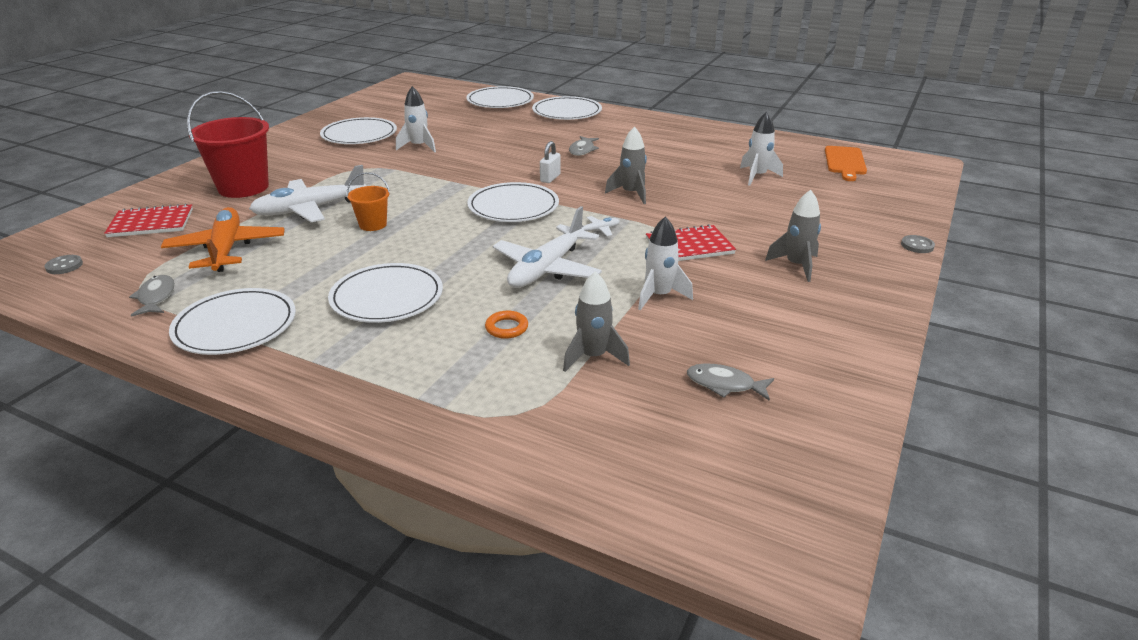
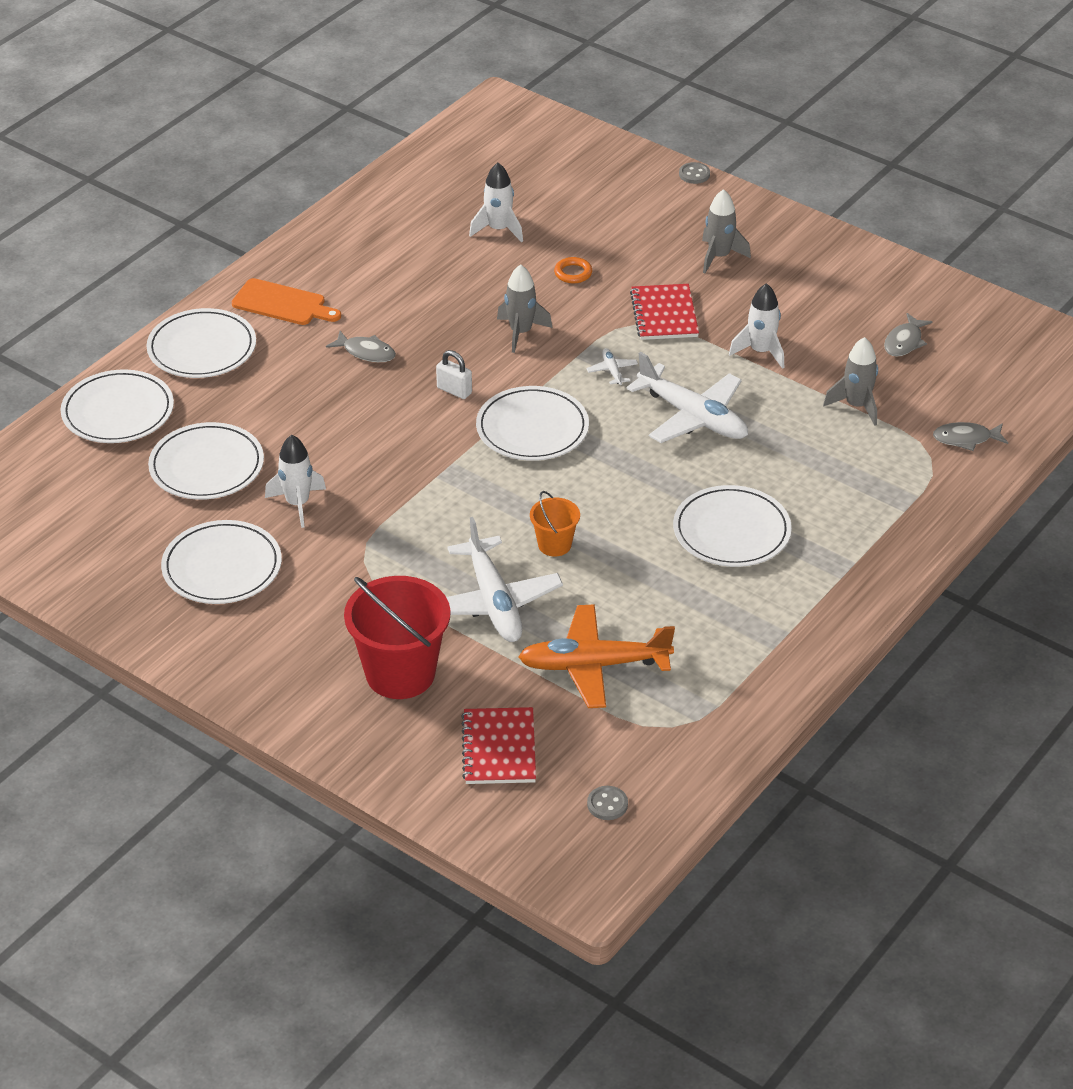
camera: 80 degrees left, 10 degrees up
(156, 297) = (701, 706): grey fish -> grey fish (966, 439)
(235, 326) = (770, 636): white plate -> white plate (206, 466)
(506, 328) = (802, 453): orange ring -> orange ring (573, 273)
(845, 162) = (476, 156): orange cutting board -> orange cutting board (282, 304)

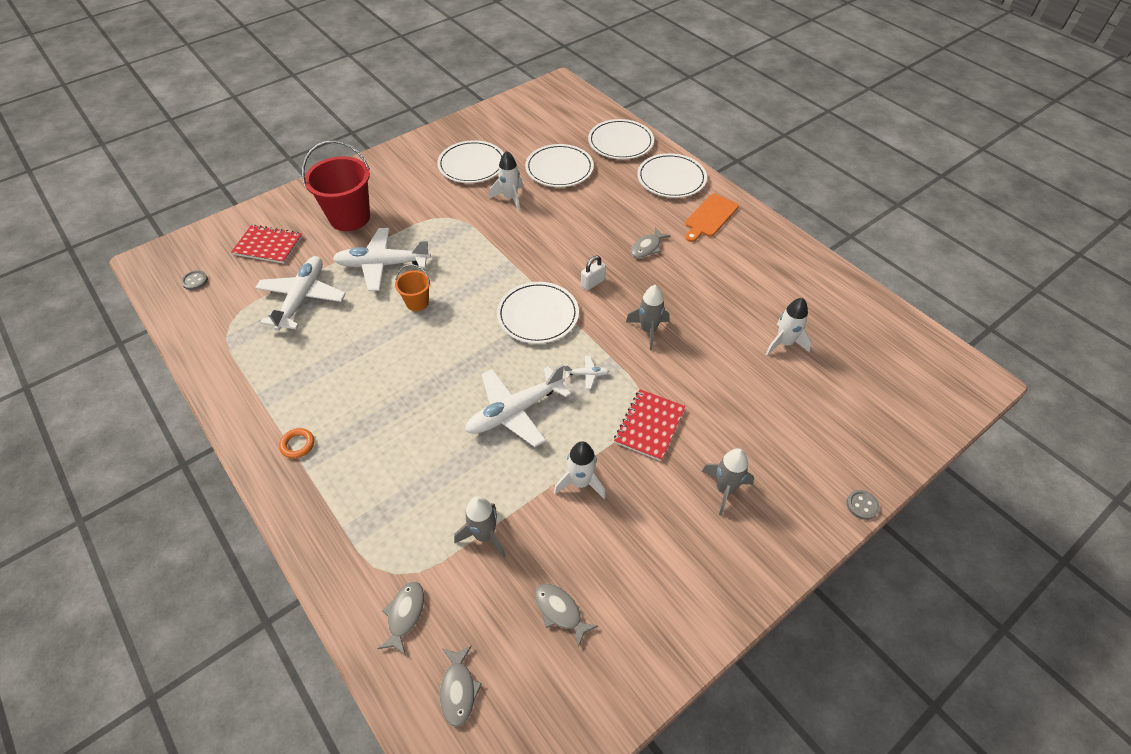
camera: 105 degrees right, 10 degrees up
(573, 273) = (717, 378): orange ring -> orange ring (297, 445)
(593, 665) = (302, 298): orange plane -> white plane
(664, 314) = (649, 426): red notebook -> red notebook turned 75 degrees counterclockwise
(731, 531) = (380, 401): white plate -> none
(1009, 388) = (458, 689): none -> grey fish

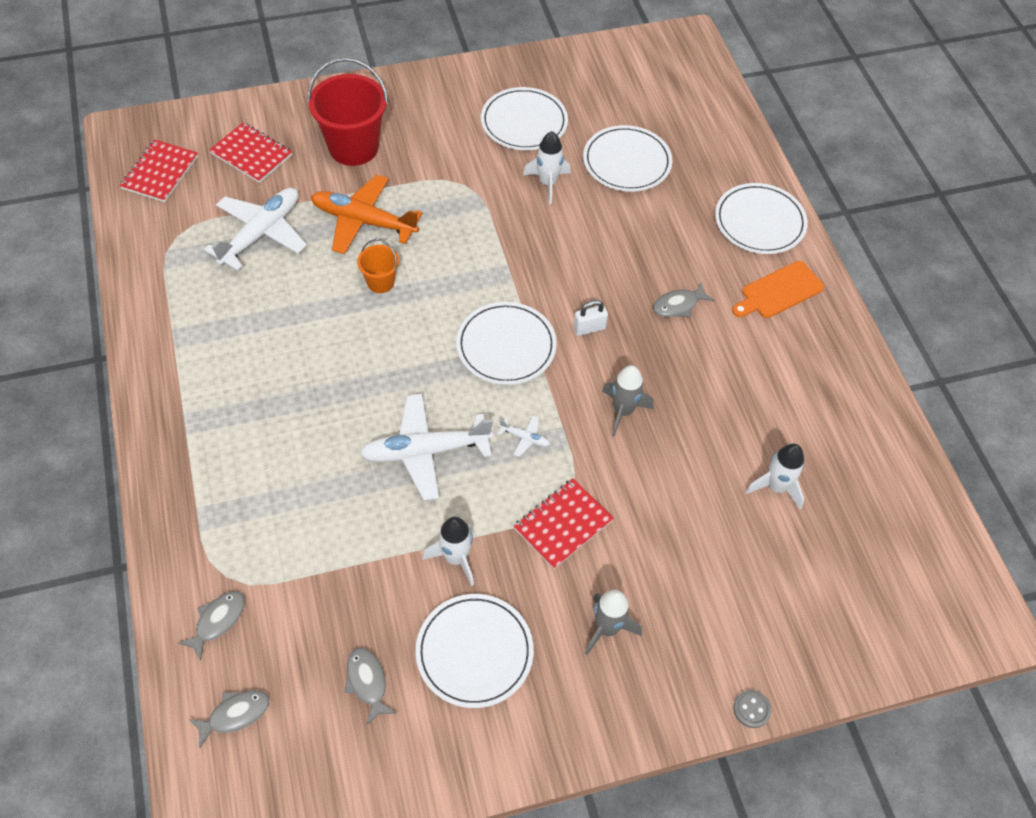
camera: 20 degrees right, 5 degrees up
(195, 281) = (160, 172): grey button -> red notebook
(297, 445) = (189, 402): orange ring -> none
(382, 265) = (363, 221): white plane -> orange plane
(458, 689) = (235, 715): grey fish -> grey fish turned 135 degrees counterclockwise
(484, 535) = (330, 574): grey rocket -> none
(620, 142) = (723, 149): white plate -> white plate (474, 652)

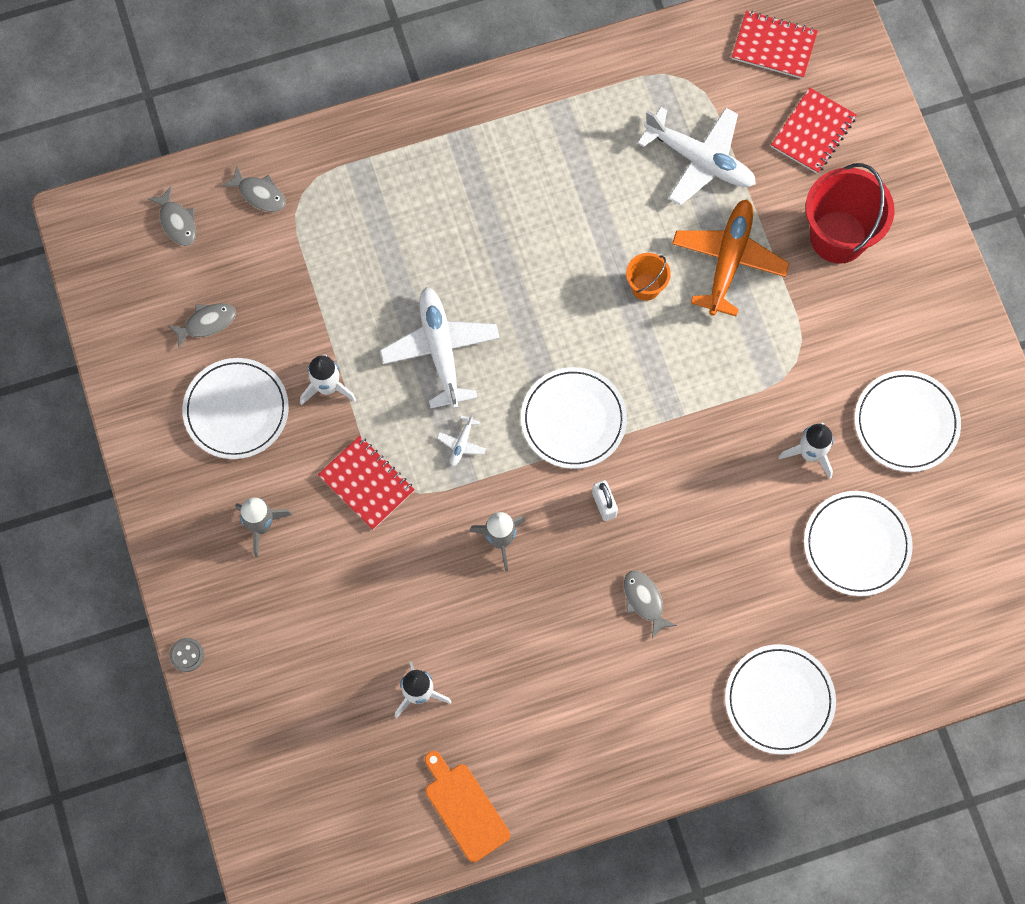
camera: 90 degrees right, 15 degrees up
(779, 291) = (675, 716): orange cutting board -> orange cutting board (464, 808)

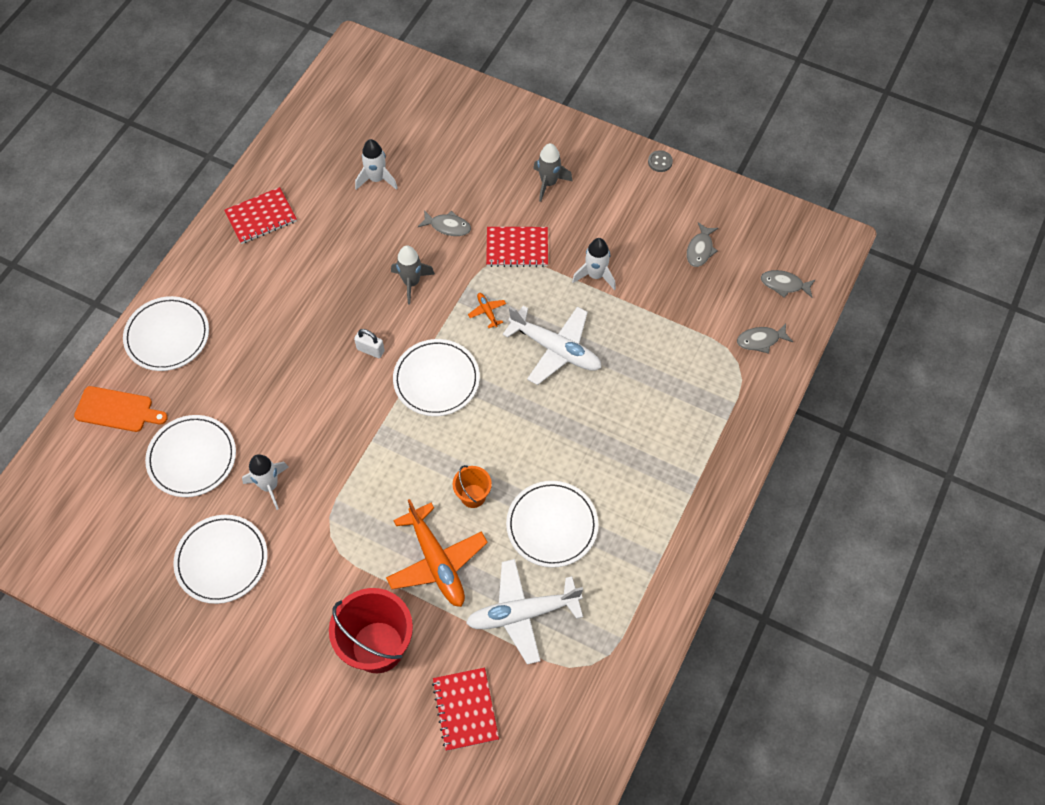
camera: 135 degrees right, 10 degrees down
(187, 655) = (516, 101): grey button -> grey button (660, 162)
(236, 410) = (630, 223): white plate -> white plate (552, 525)
(461, 444) = (487, 311): white plane -> orange plane
(464, 808) = (298, 152): orange cutting board -> orange cutting board (117, 410)
(644, 601) = (296, 321): grey fish -> grey fish (448, 226)
(774, 46) = (556, 751): red notebook -> red notebook (261, 217)

